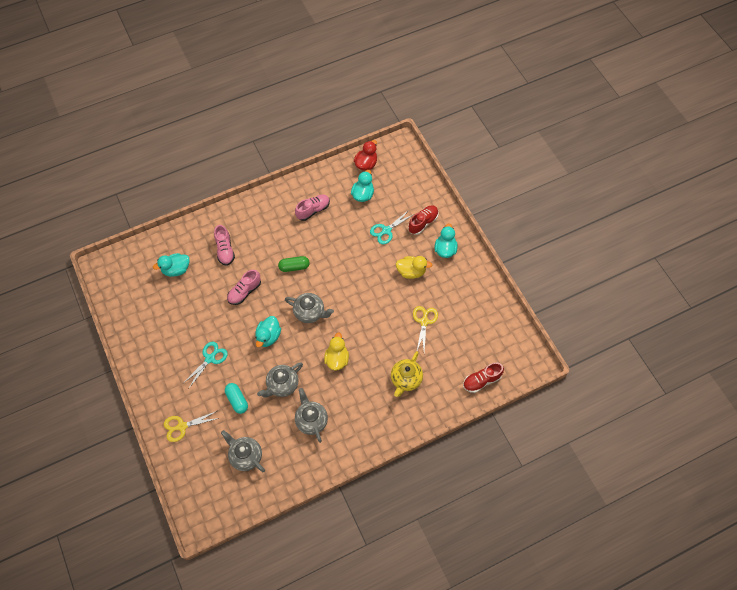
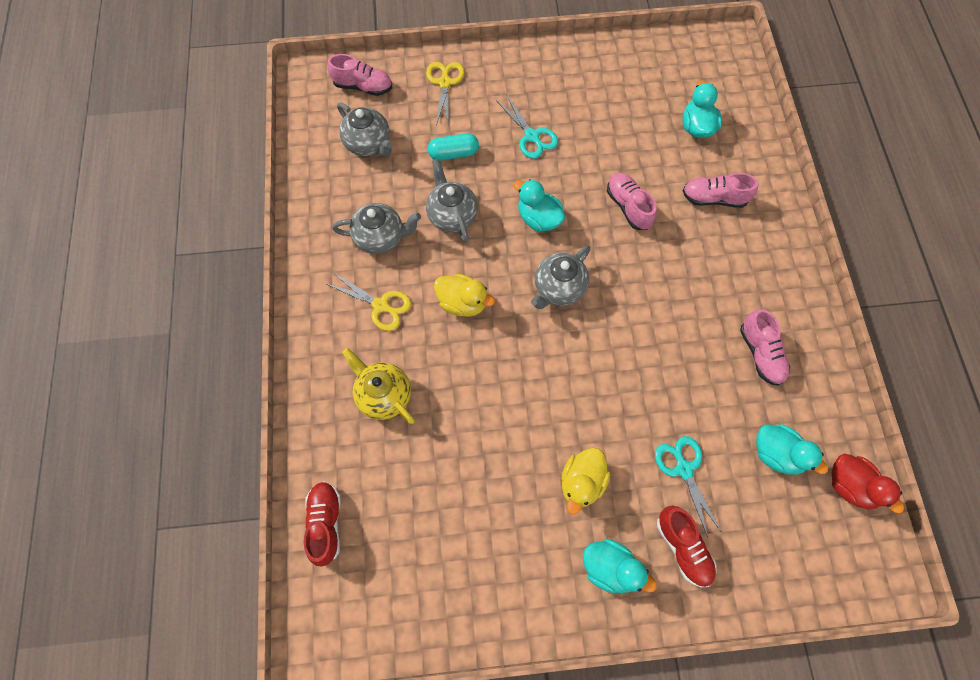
camera: 110 degrees right, 5 degrees up
(200, 479) = (363, 86): none -> pink shoe
(245, 456) = (368, 144): grey teapot -> grey teapot turned 75 degrees clockwise
(294, 267) = (652, 289): green capsule -> none
(424, 322) = (474, 466): yellow scissors -> yellow scissors (380, 305)

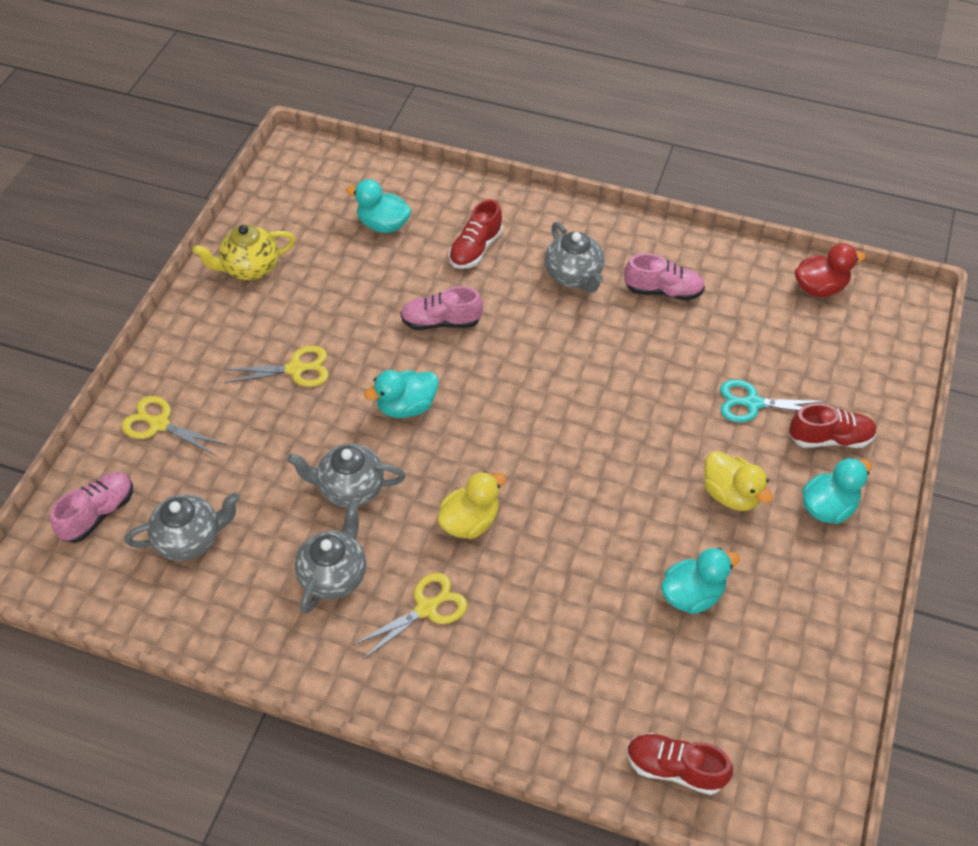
camera: 65 degrees left, 15 degrees down
(383, 395) = (544, 648): yellow teapot -> yellow teapot (250, 268)
(454, 153) = (266, 454): turquoise capsule -> none
(531, 136) = (295, 369): turquoise scissors -> yellow scissors
(558, 288) = (502, 423): grey teapot -> grey teapot (574, 276)
(714, 198) = (475, 249): pink shoe -> red shoe
(776, 454) = (768, 325): turquoise duck -> turquoise duck (692, 594)

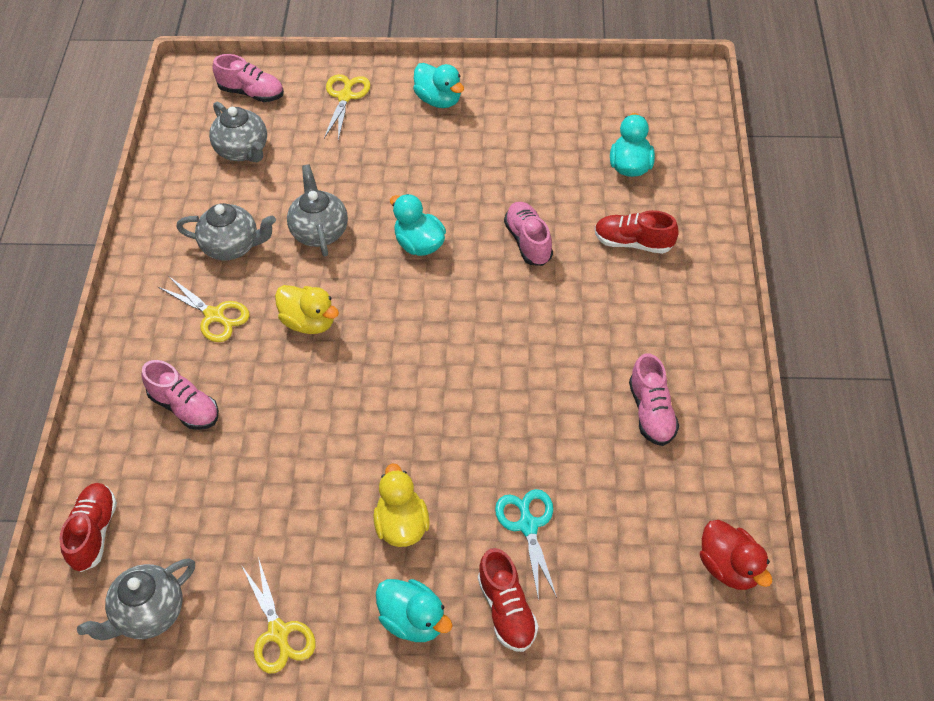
camera: 75 degrees right, 0 degrees up
(250, 268) = (533, 95): yellow teapot -> none
(295, 369) = (432, 159): yellow scissors -> yellow scissors (278, 632)
(541, 656) = (185, 407): none -> pink shoe
(574, 276) = (635, 330): grey teapot -> grey teapot (148, 613)
(692, 594) = (275, 513): turquoise duck -> turquoise duck (439, 100)
(731, 494) = (402, 525): yellow duck -> yellow duck turned 135 degrees clockwise

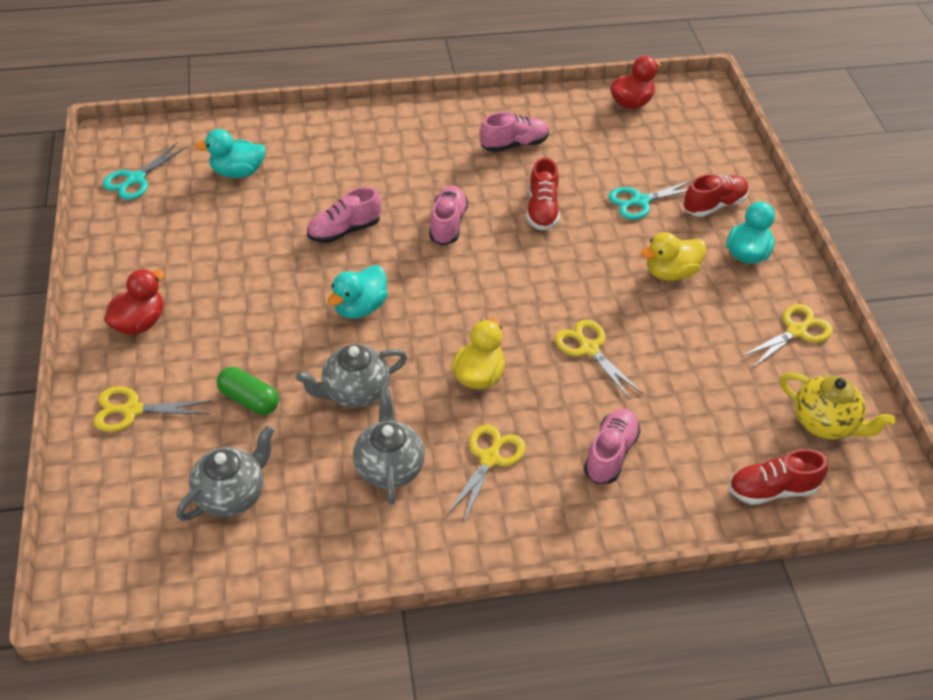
camera: 105 degrees left, 5 degrees down
(148, 613) = (824, 423): grey teapot -> yellow teapot
(251, 93) = (122, 511): pink shoe -> pink shoe (448, 224)
(314, 419) = (589, 349): none -> yellow scissors
(333, 164) = (249, 400): none -> green capsule
(439, 100) = (140, 323): turquoise duck -> red duck
(628, 95) = (136, 179): none -> turquoise scissors
(633, 243) = (335, 164): red shoe -> red shoe (542, 210)

